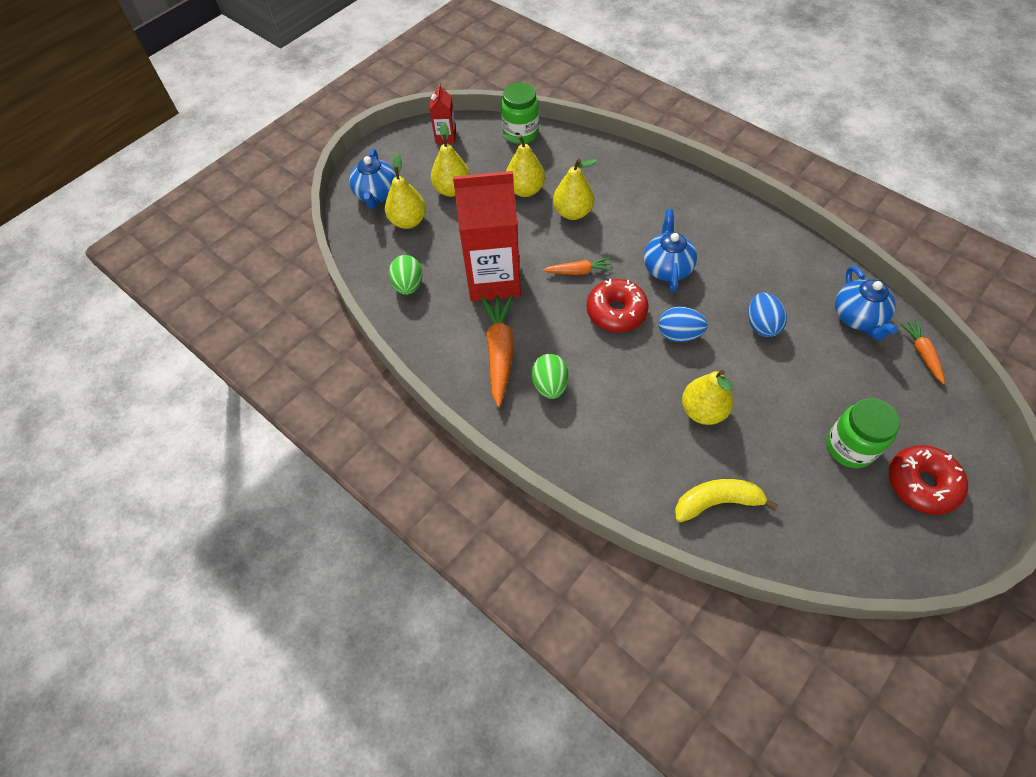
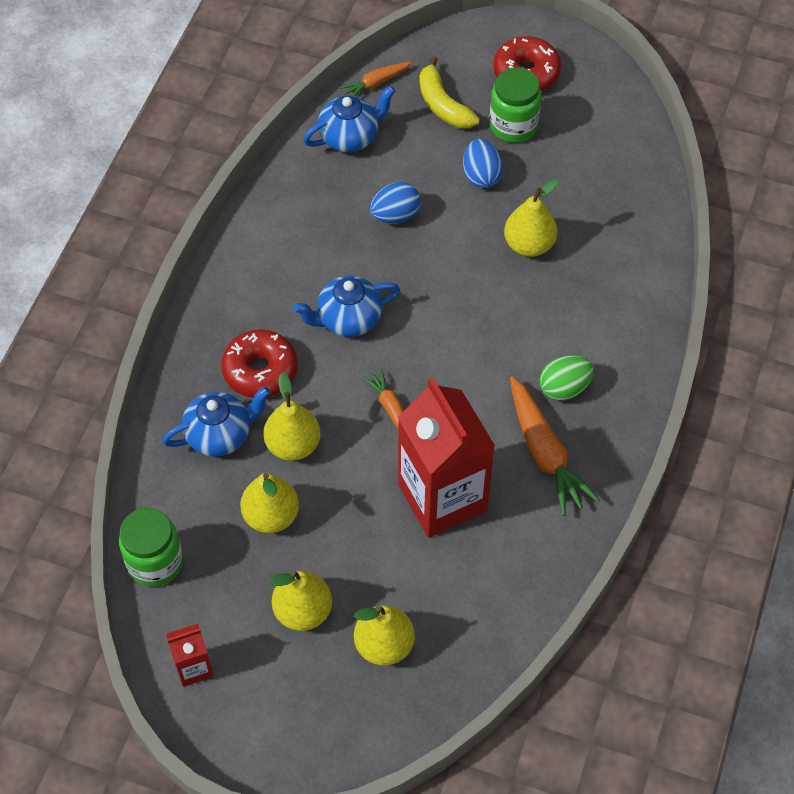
camera: 115 degrees left, 0 degrees up
(377, 195) = (349, 713): blue teapot -> blue teapot (220, 434)
(408, 285) = (493, 595): green egg -> none
(499, 352) = (544, 453): orange carrot -> orange carrot turned 90 degrees counterclockwise
(616, 312) = (435, 353): red donut -> red donut (260, 370)
(679, 334) = (441, 286): blue egg -> blue egg (481, 176)
(716, 502) = (623, 214): yellow banana -> yellow banana (443, 105)

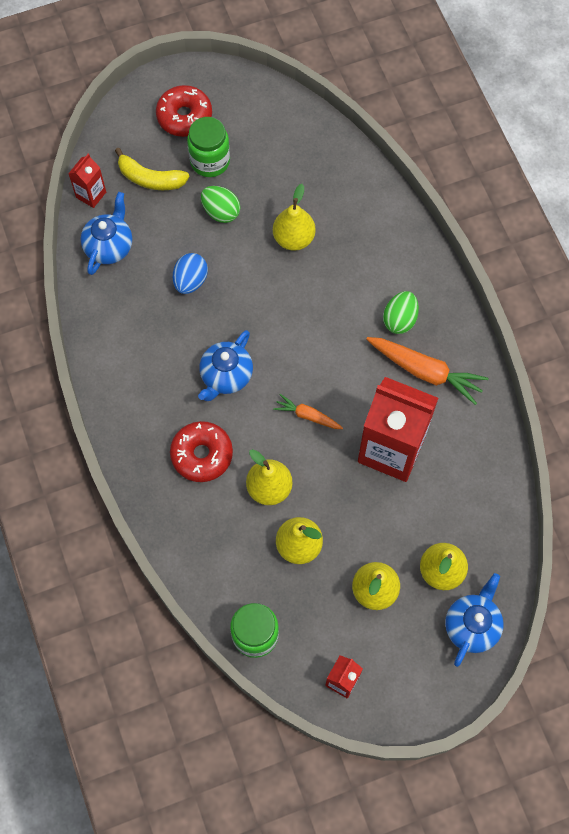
camera: 40 degrees left, 10 degrees up
(220, 434) = (216, 518): blue teapot -> blue teapot (472, 625)
(375, 83) = (91, 195): orange carrot -> red carton
(481, 176) = (221, 212): blue egg -> green egg

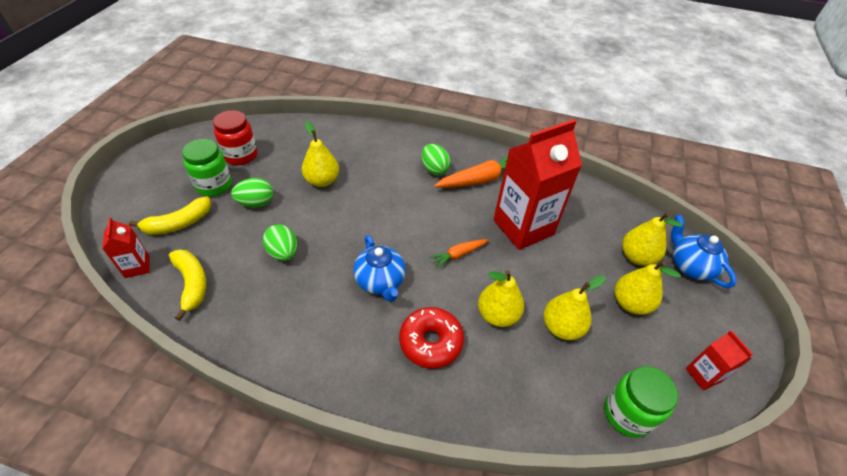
camera: 55 degrees left, 20 degrees down
(109, 246) = (192, 284): blue teapot -> yellow banana
(184, 116) = (165, 177): red donut -> none
(190, 281) = (283, 253): blue egg -> green egg
(262, 145) = (241, 155): none -> red jar

